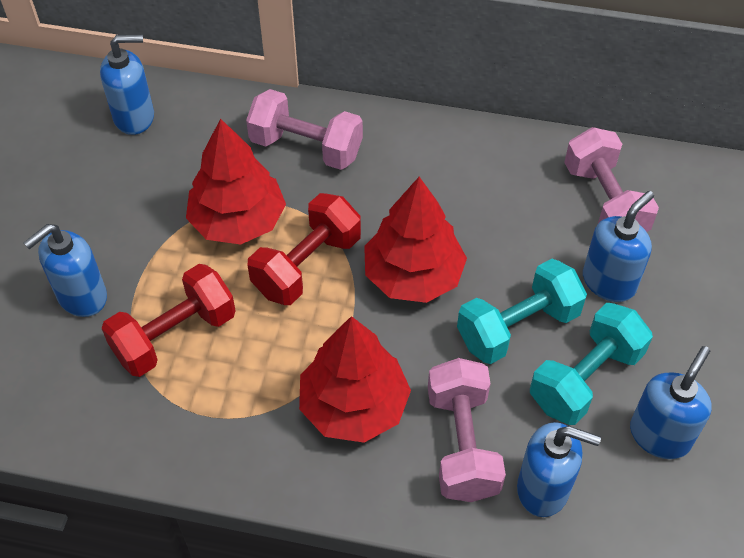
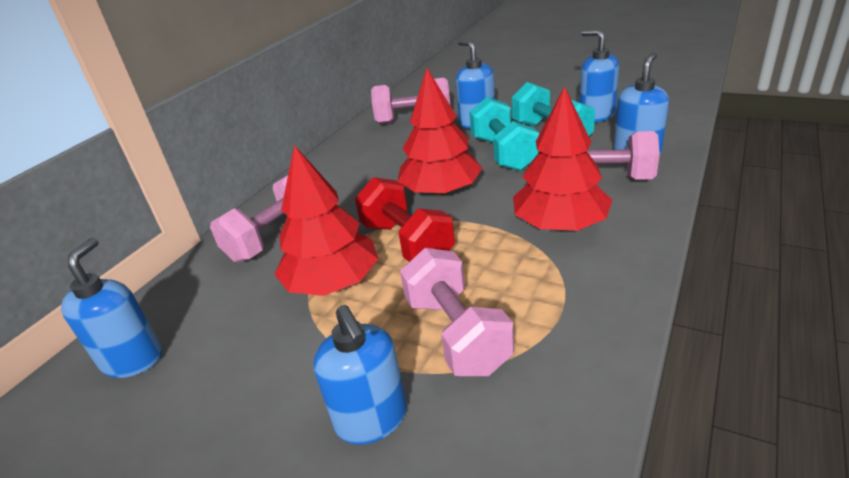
camera: 70 degrees left, 20 degrees down
(174, 336) = (457, 334): red dumbbell -> pink dumbbell

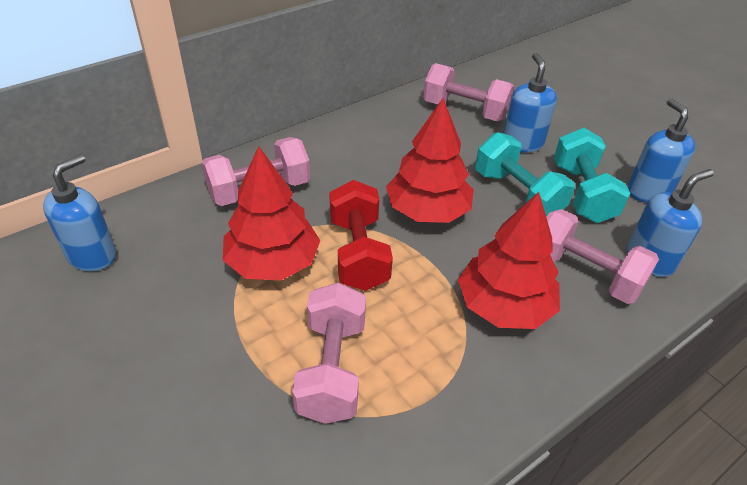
camera: 20 degrees right, 10 degrees up
(372, 419) = (217, 408): blue soap dispenser -> none
(503, 153) = (517, 195): turquoise dumbbell -> turquoise dumbbell turned 45 degrees counterclockwise

